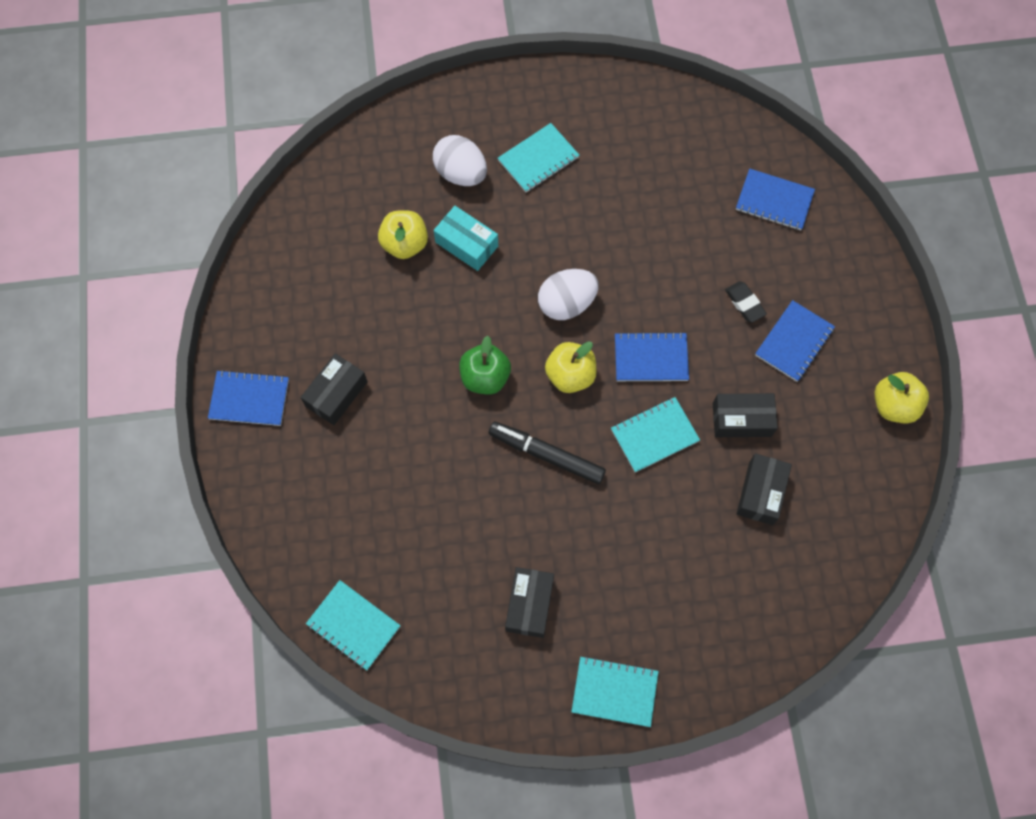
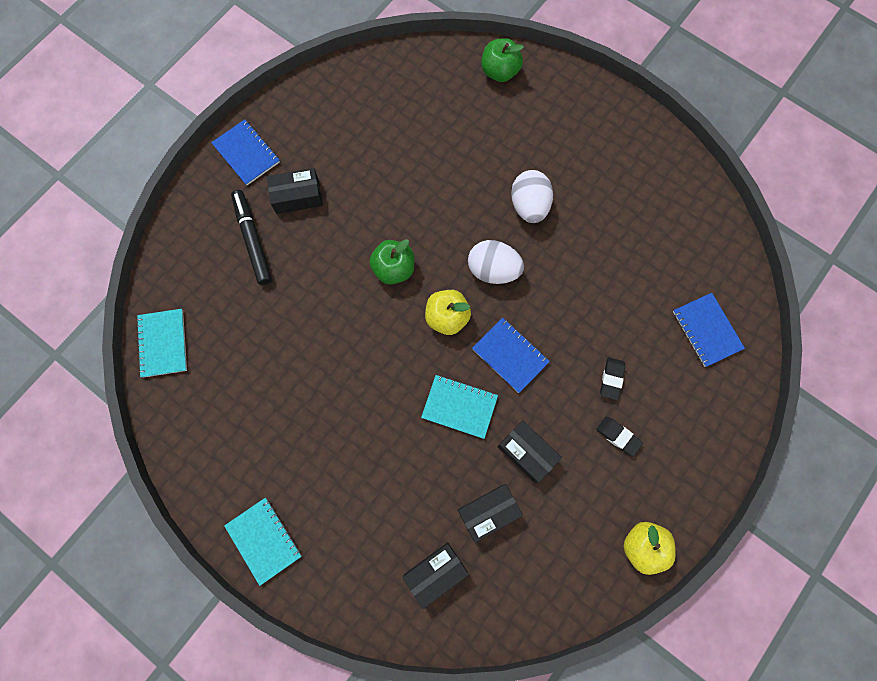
camera: 45 degrees right, 5 degrees up
(399, 137) = (500, 72): none -> green apple
(405, 244) = (432, 141): yellow apple -> none
(461, 173) = (514, 127): white egg -> white egg (529, 205)
(466, 244) = (470, 175): turquoise box -> none
(529, 605) = (271, 434): black box -> black box (435, 573)
(538, 159) = (573, 161): turquoise notebook -> none
(546, 454) = (380, 353): black marker -> black marker (253, 240)
(794, 342) = (618, 436): blue notebook -> black eraser

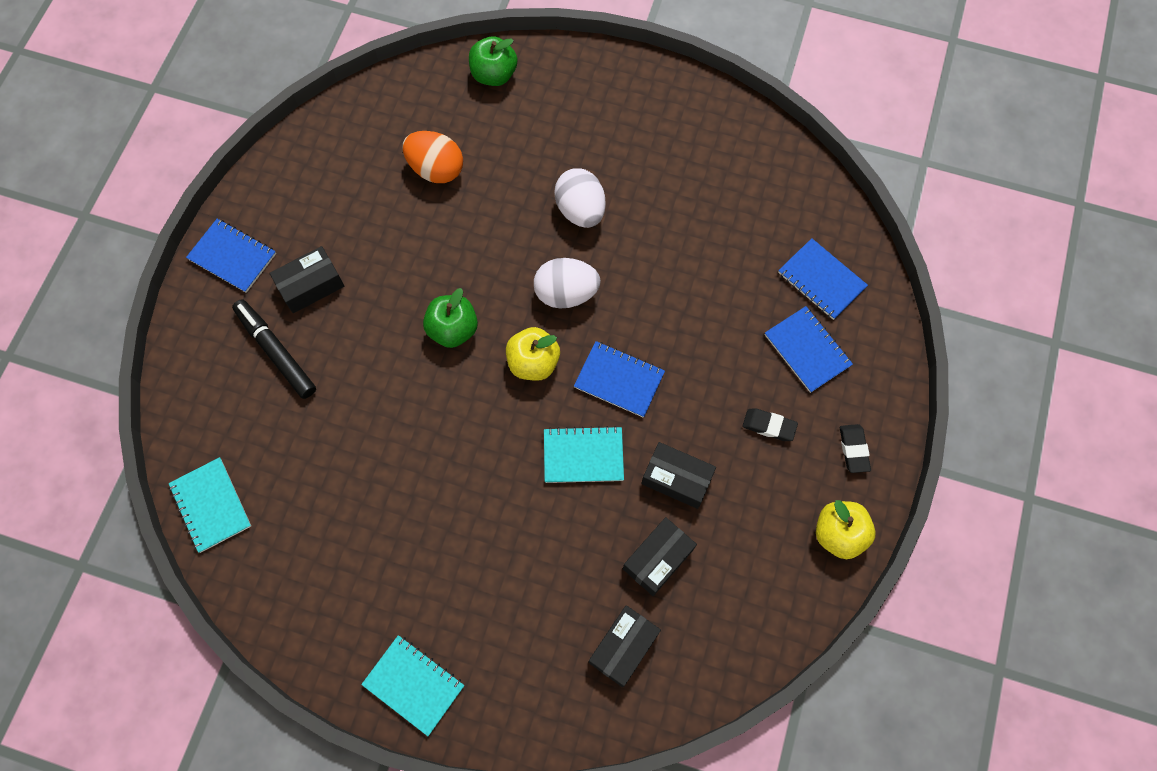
camera: 20 degrees left, 5 degrees down
(426, 134) = (436, 169): none -> orange egg
(611, 379) = (739, 367): black eraser -> black eraser (853, 449)
(673, 385) = (807, 350): none -> blue notebook

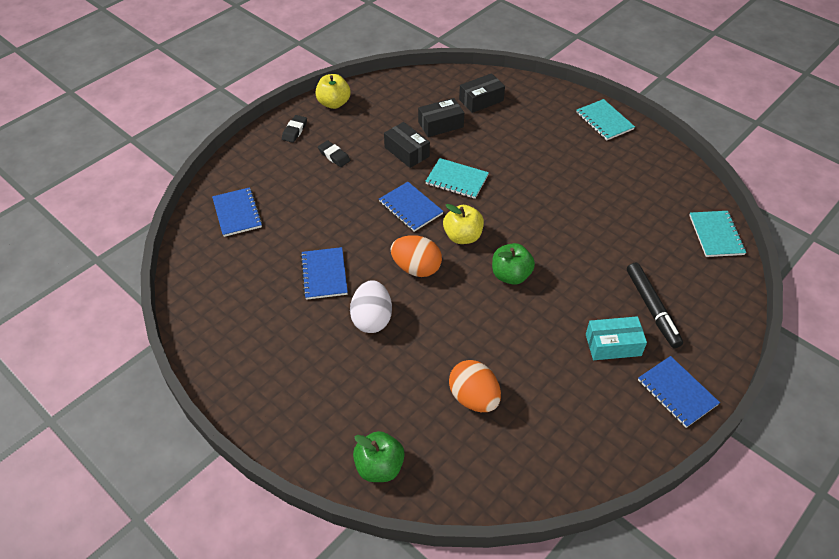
camera: 155 degrees left, 20 degrees down
(311, 285) = (613, 345): black box -> turquoise box
(566, 293) = (416, 268): white egg -> orange egg
(807, 350) = (280, 182): blue notebook -> blue notebook (324, 274)

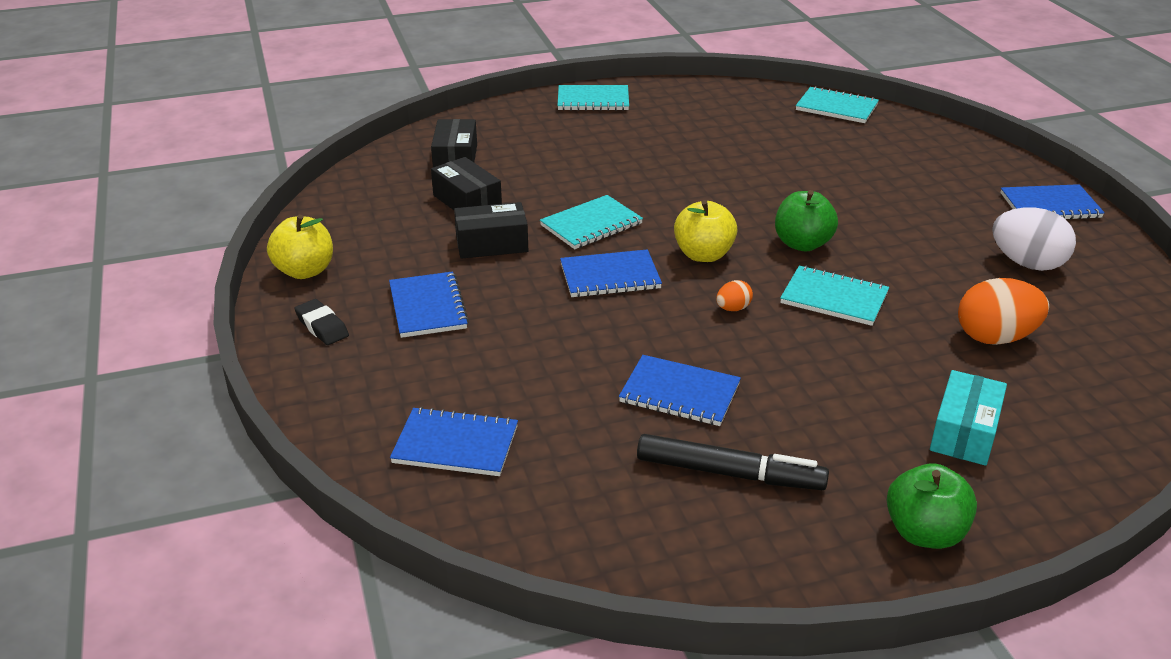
camera: 60 degrees left, 15 degrees down
(334, 156) = (428, 307): black eraser -> blue notebook
(372, 319) = (803, 376): white egg -> white egg (1027, 263)
(379, 467) = (1082, 453): green apple -> green apple (924, 533)
(416, 268) = (733, 308): orange egg -> orange egg, size x0.48
(440, 124) = (467, 201): black box -> black box turned 45 degrees counterclockwise
(460, 308) = (834, 298): none -> turquoise notebook
(613, 345) = (960, 217): turquoise box -> turquoise box (964, 432)
(652, 309) = (920, 177): black marker -> black marker (729, 474)

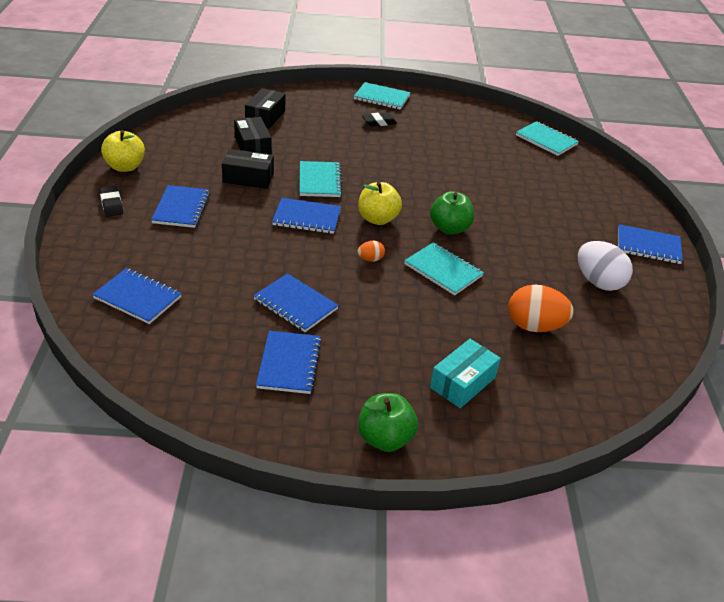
camera: 15 degrees right, 5 degrees up
(591, 225) = (319, 181): turquoise notebook -> turquoise notebook turned 75 degrees counterclockwise
(613, 132) = (379, 122): none -> black eraser
(729, 474) = (289, 364): black marker -> blue notebook

